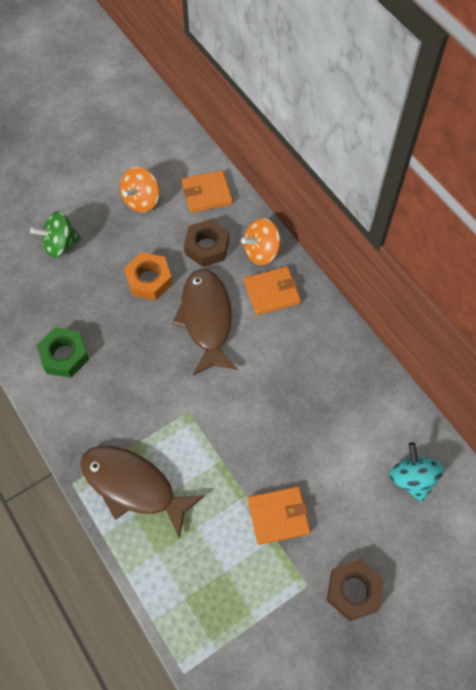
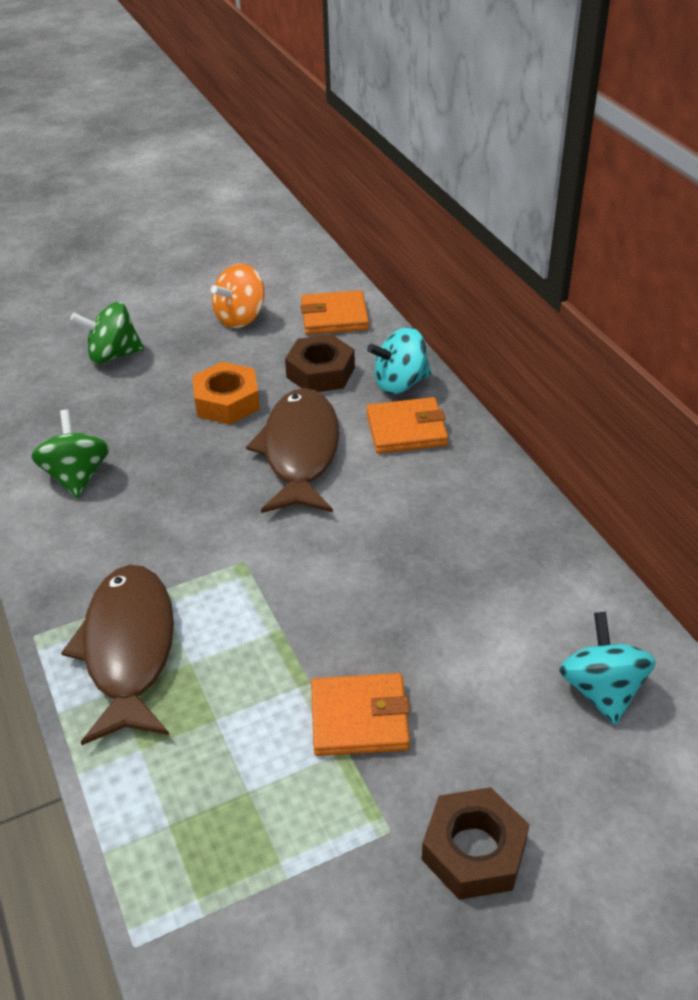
camera: 10 degrees right, 20 degrees down
(64, 355) = (77, 476): green nut -> green spinning top
(133, 486) = (129, 649): brown fish -> brown fish turned 45 degrees clockwise
(261, 252) = (400, 383): orange spinning top -> turquoise spinning top

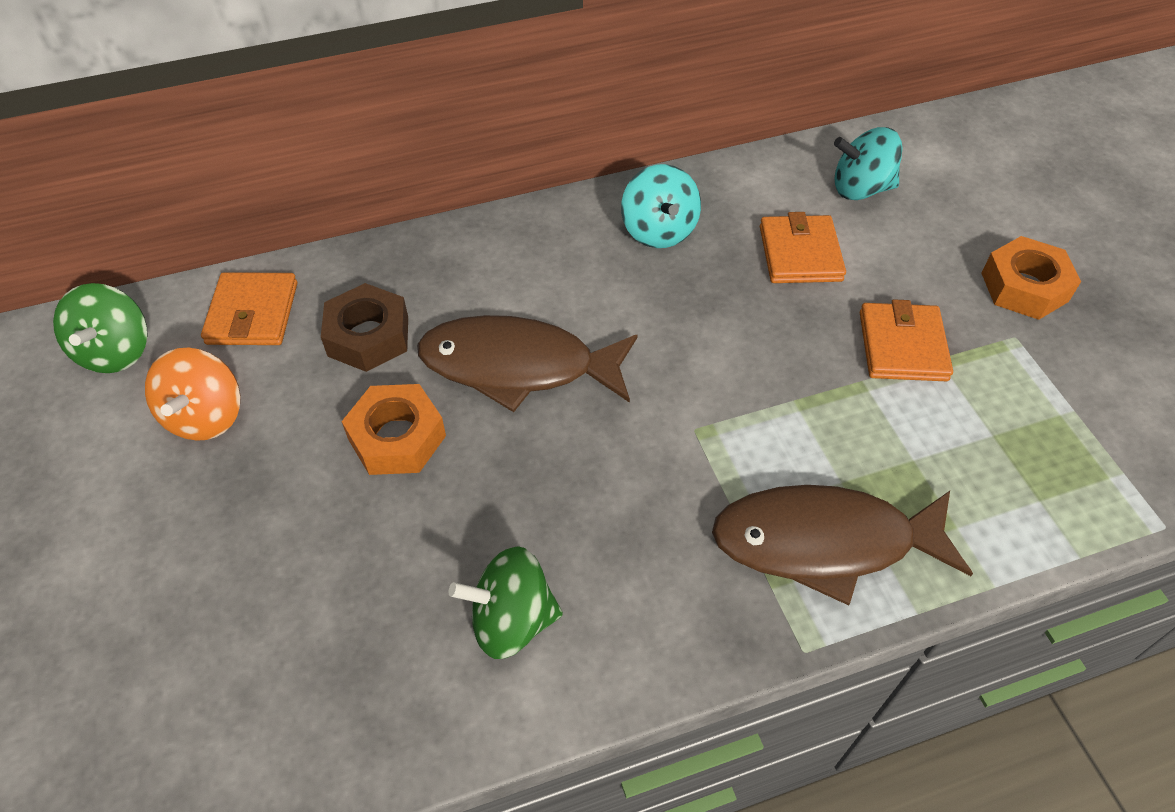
camera: 85 degrees left, 10 degrees up
(113, 355) = (231, 585): green spinning top -> green spinning top (116, 351)
(240, 318) = (206, 416): orange spinning top -> orange spinning top turned 45 degrees clockwise
(400, 383) = (416, 265): turquoise spinning top -> turquoise spinning top (658, 231)
(406, 430) = (502, 269): orange wallet -> orange wallet (800, 253)
(474, 850) = (1024, 287): brown nut -> orange nut

